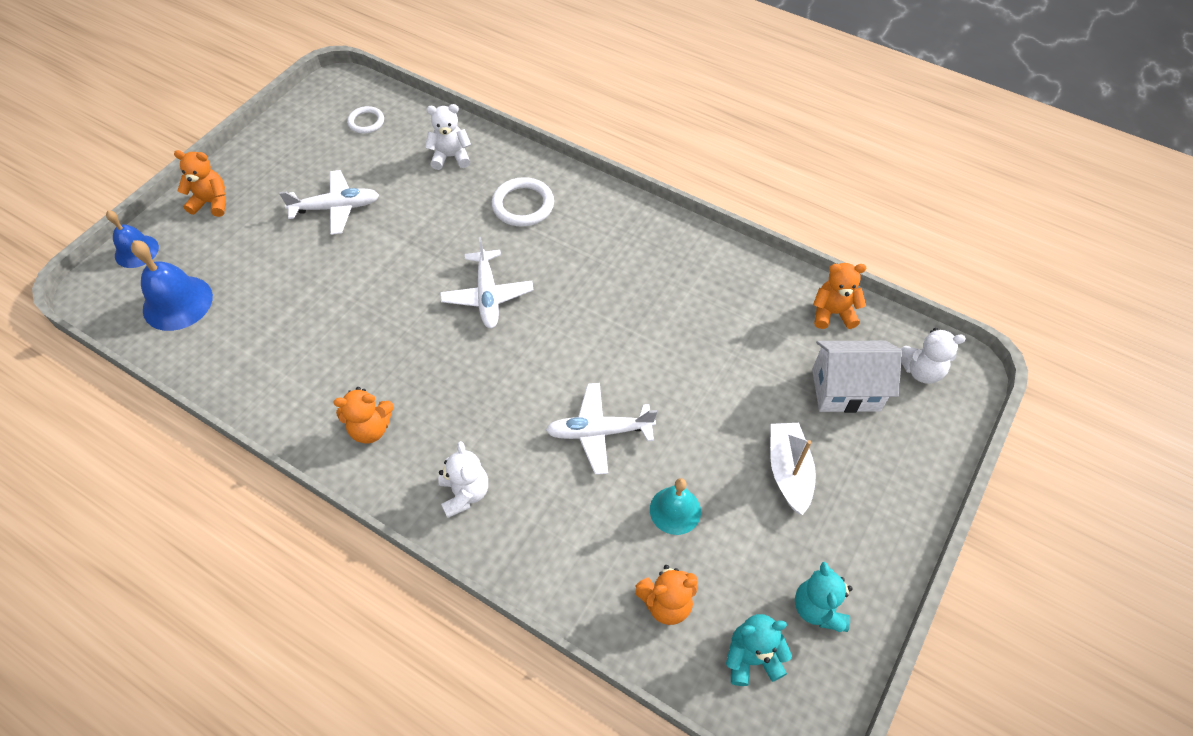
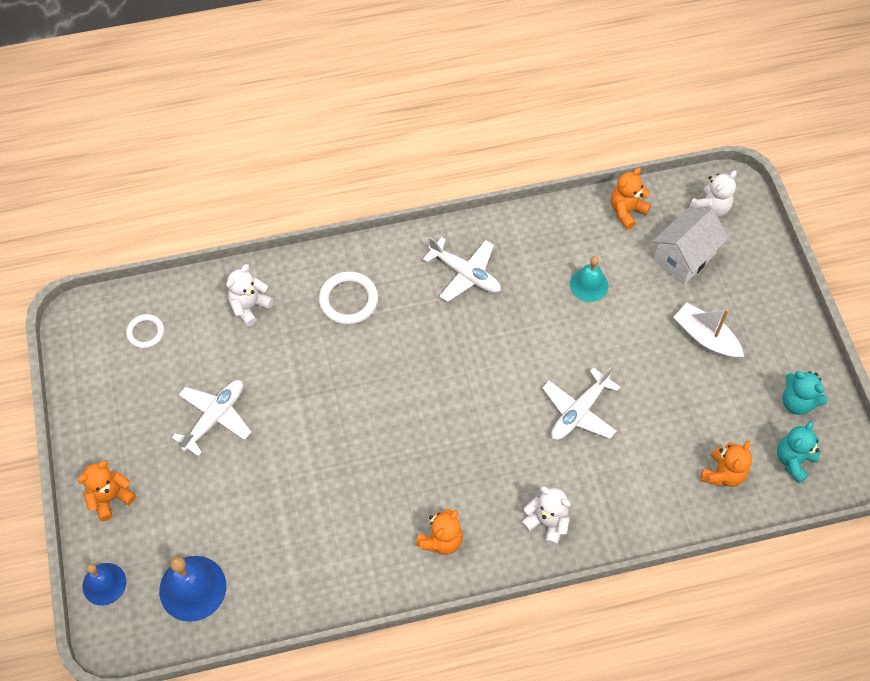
camera: 45 degrees left, 5 degrees up
(487, 296) = (405, 386): white plane -> white plane (465, 274)
(675, 510) = (671, 418): turquoise bell -> turquoise bell (589, 285)

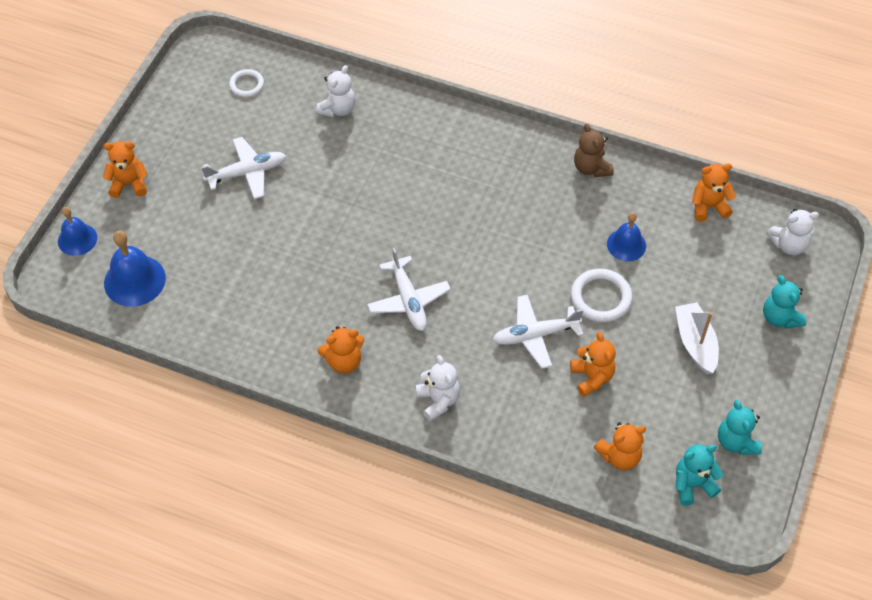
camera: 35 degrees right, 5 degrees down
(249, 306) = (338, 109): white teddy bear -> white teddy bear turned 135 degrees clockwise
(348, 300) = (417, 146): white ring -> white ring (601, 298)
(465, 274) = (528, 179): white plane -> white plane (408, 300)
(509, 232) = (591, 168): none -> brown teddy bear
(589, 285) = (626, 245): turquoise bell -> blue bell
(651, 419) = (592, 377): none -> orange teddy bear
(684, 257) = (730, 270): white house -> none
(750, 275) = (780, 317): none -> turquoise teddy bear

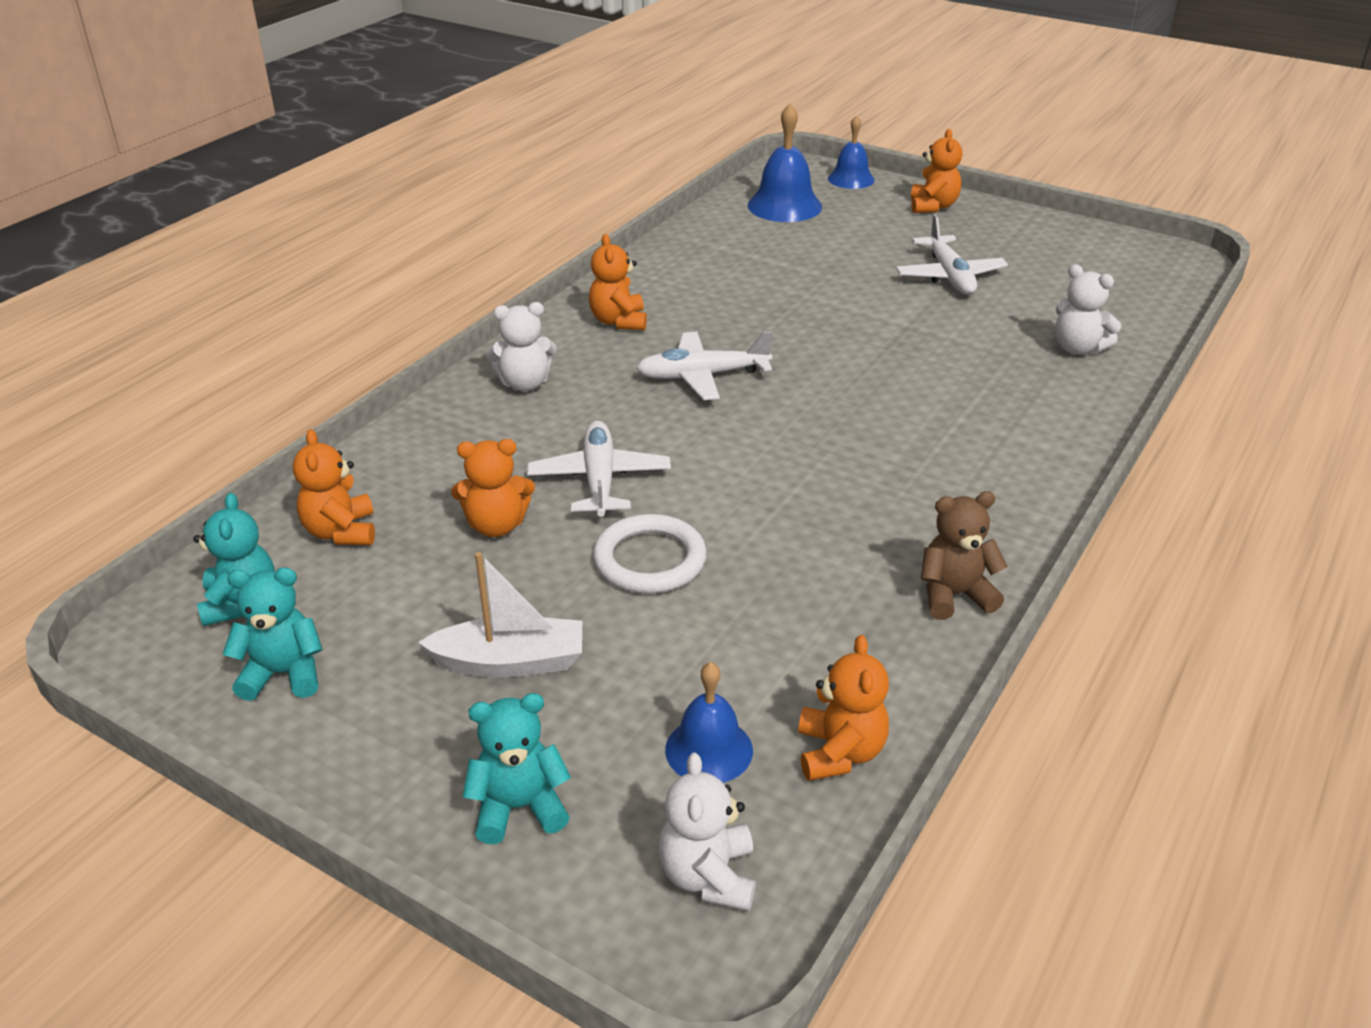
camera: 100 degrees right, 20 degrees down
(247, 85) = (1117, 283): white ring -> none
(626, 245) = (760, 611): blue bell -> blue bell (709, 750)

